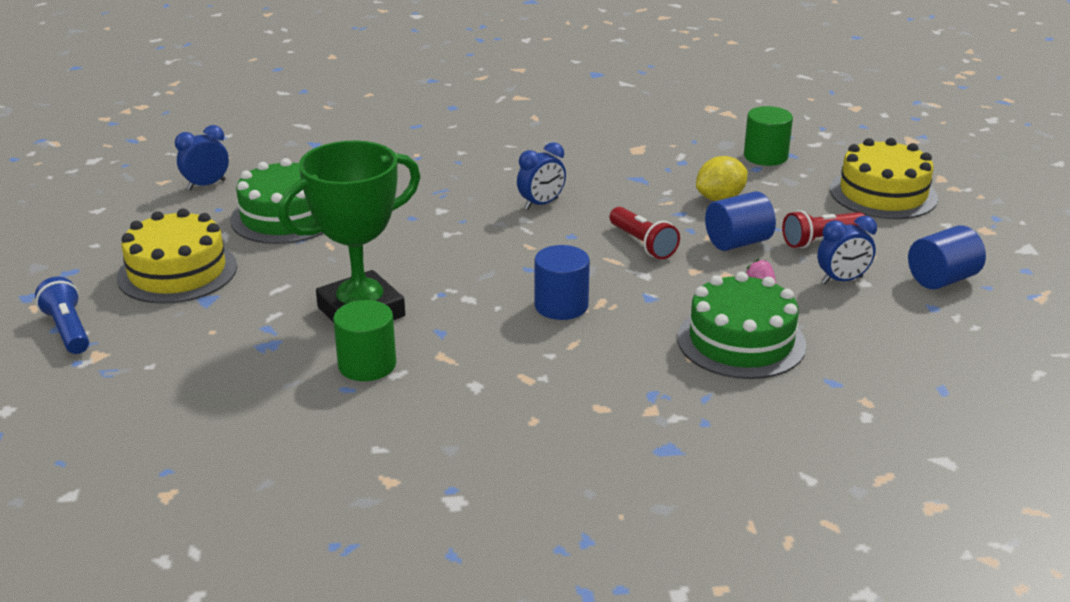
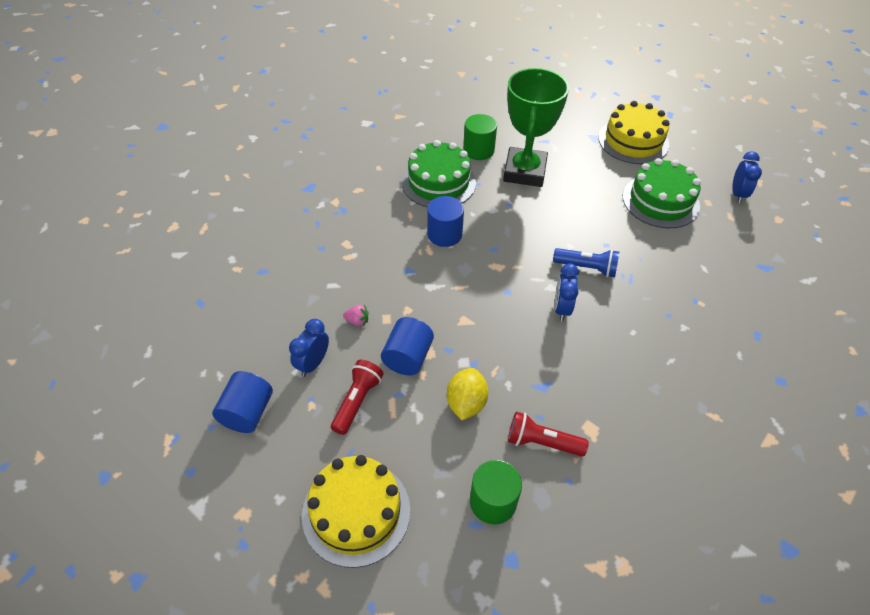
camera: 135 degrees right, 20 degrees up
(68, 330) = (610, 95): blue flashlight -> blue flashlight (587, 268)
(642, 244) = (460, 313): red flashlight -> red flashlight (542, 442)
(741, 341) = (331, 269): green cake -> green cake (438, 182)

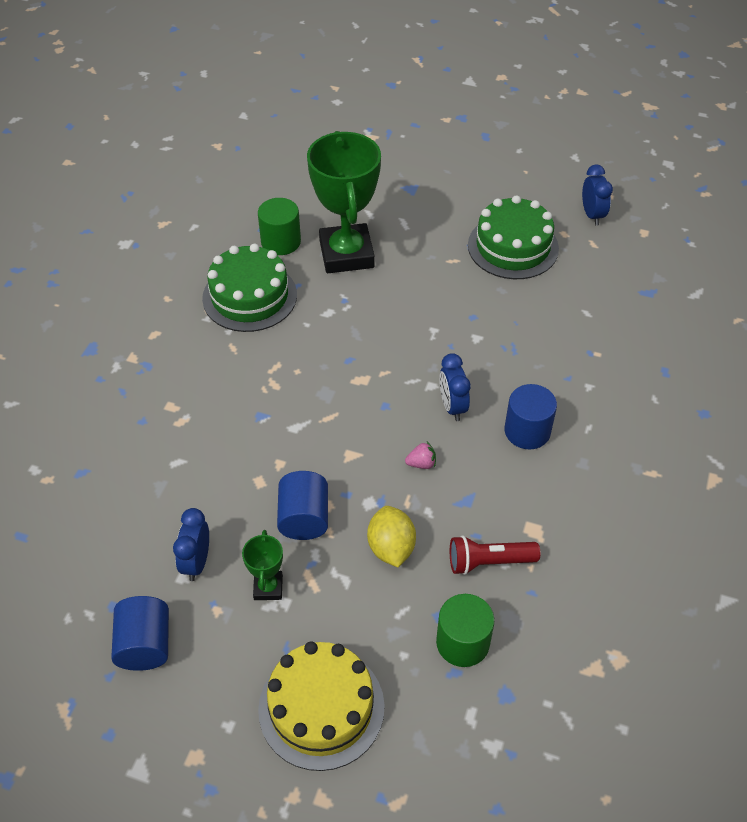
camera: 20 degrees left, 0 degrees up
(357, 321) = (226, 496): pink strawberry -> pink strawberry (421, 463)
(357, 401) = (268, 587): red flashlight -> green trophy
(444, 234) = (284, 359): blue cylinder -> blue cylinder (527, 431)
(587, 268) = (462, 351): blue flashlight -> none
(633, 141) = (456, 181): yellow cake -> none

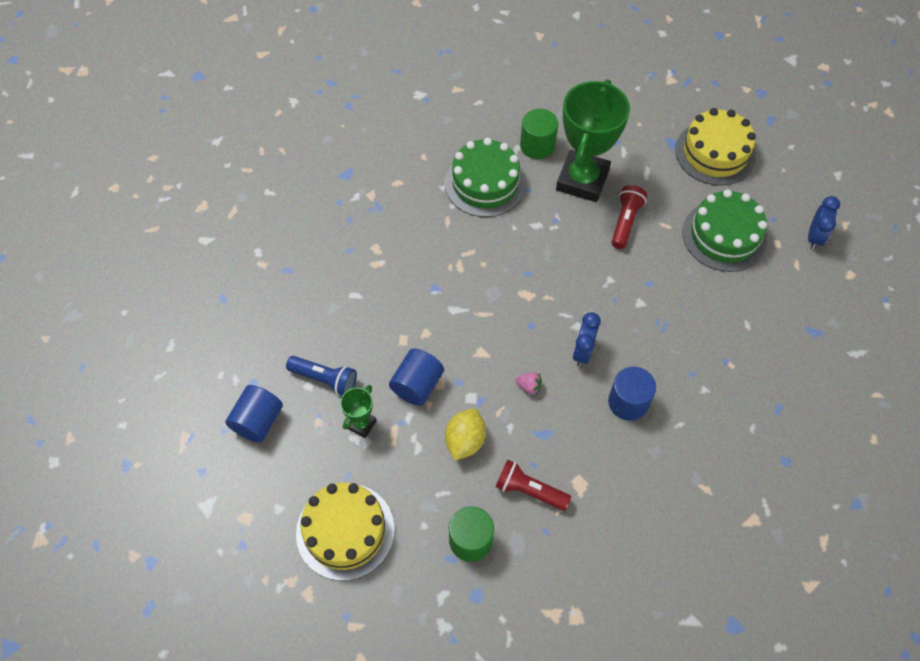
camera: 30 degrees right, 10 degrees up
(196, 562) = (325, 379): blue clock -> blue flashlight
(413, 273) = (625, 222): none -> red flashlight
(455, 181) = (715, 153): none -> yellow cake

